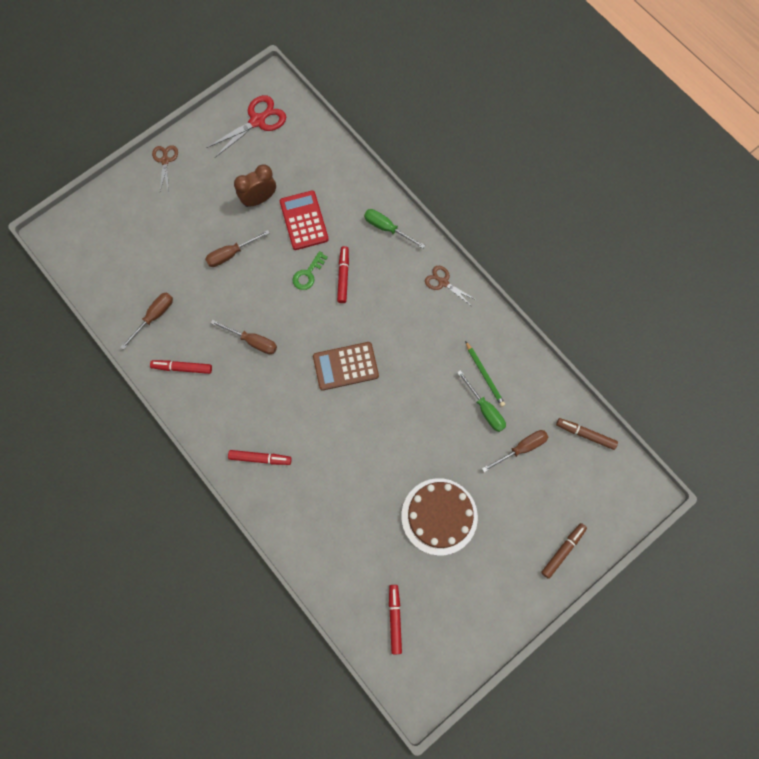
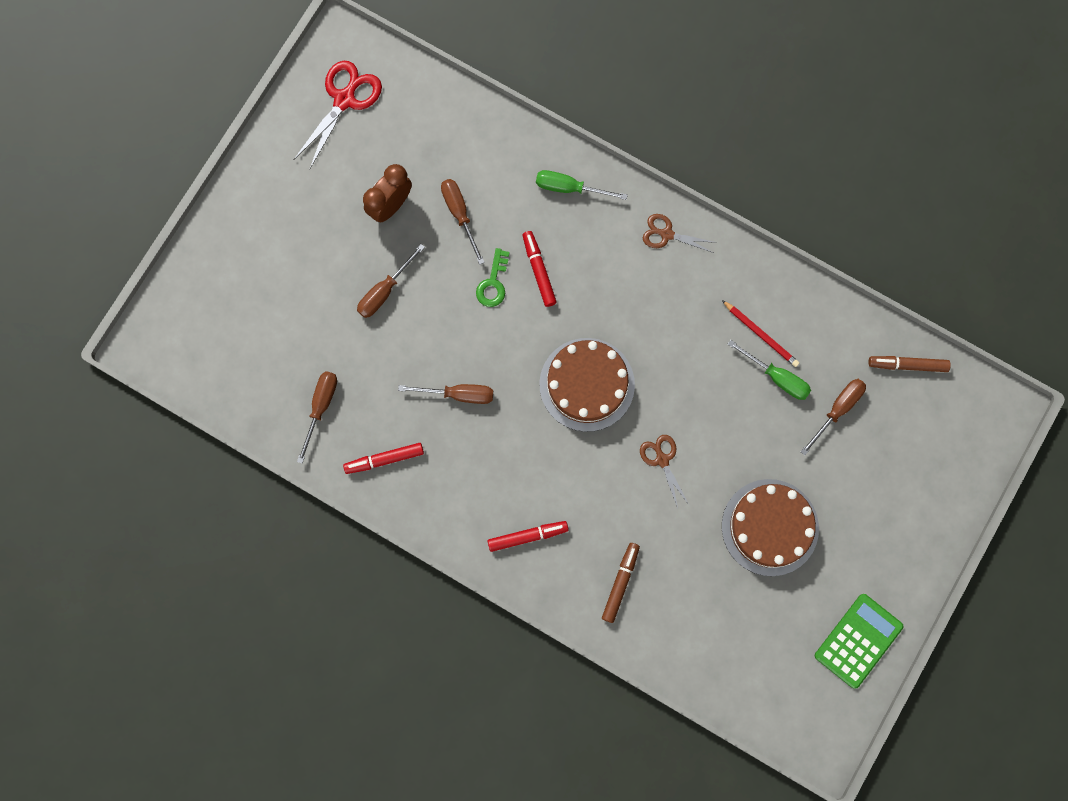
camera: 20 degrees left, 5 degrees up
(165, 160) = (246, 195): brown scissors -> brown scissors (662, 460)
(304, 220) = (459, 214): red calculator -> brown screwdriver
(345, 366) = (587, 384): brown calculator -> brown cake
(395, 619) = (763, 666): red marker -> none
(474, 626) = (858, 641): none -> green calculator
(485, 375) = (761, 334): green pencil -> red pencil
(563, 550) = (929, 514): brown marker -> brown marker (620, 583)

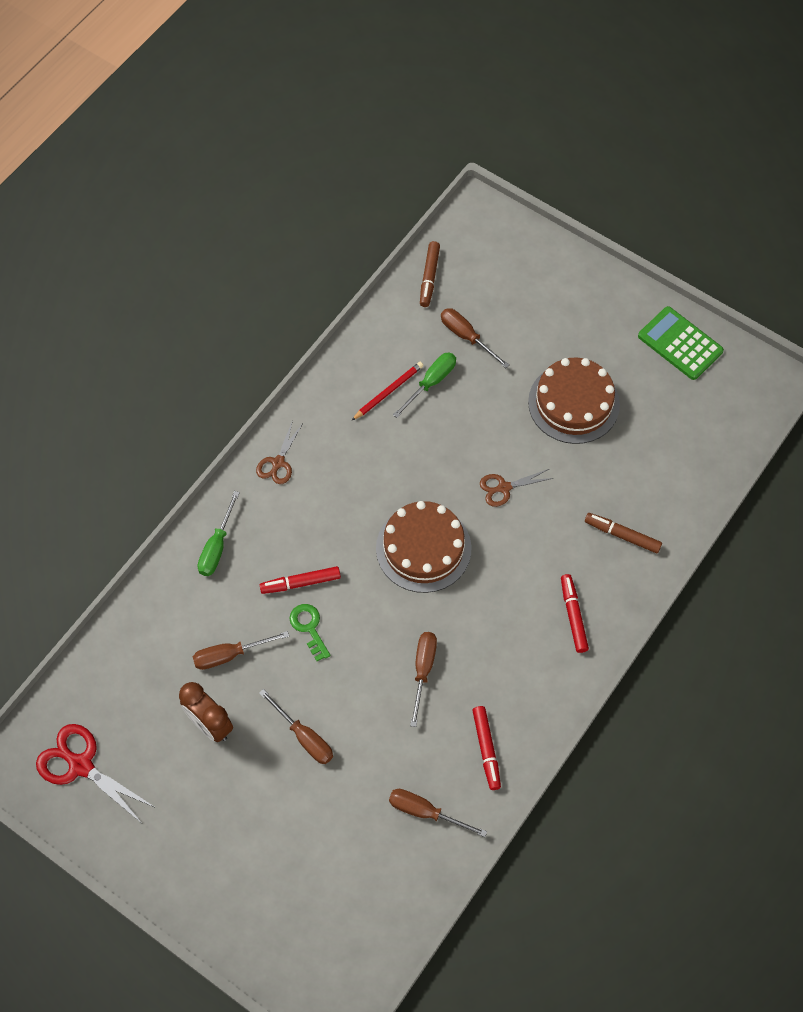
camera: 85 degrees left, 15 degrees down
(493, 283) = (309, 627): green key -> green key turned 135 degrees counterclockwise

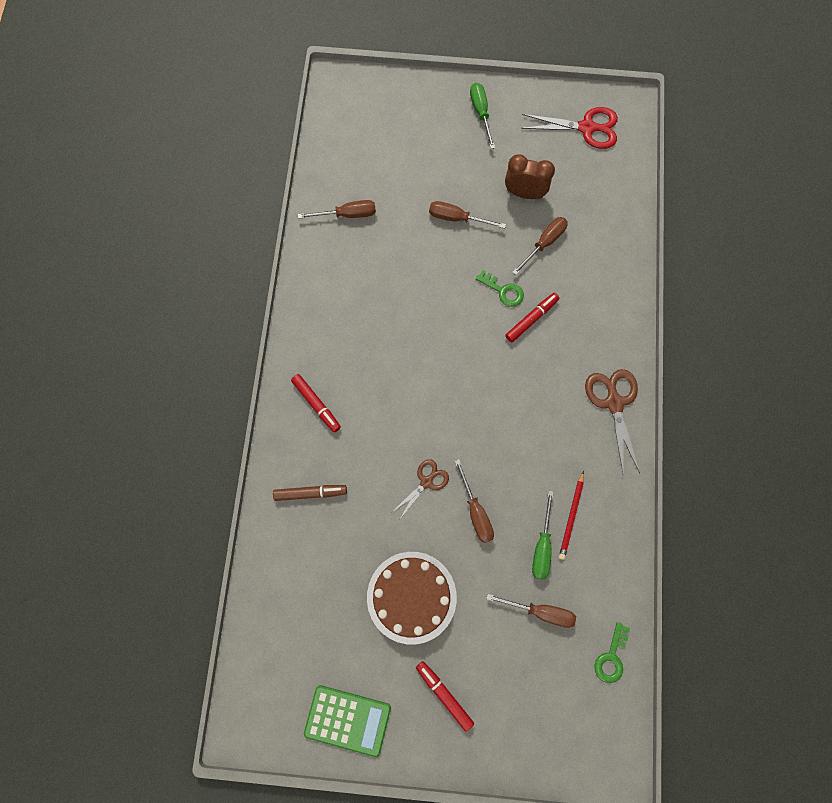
camera: 150 degrees right, 10 degrees up
(217, 547) = (610, 312): green screwdriver -> green screwdriver (481, 113)
(278, 463) = (614, 403): brown scissors -> brown scissors, size x1.63
(423, 548) = (459, 395): brown cake -> none
(423, 670) = (404, 304): brown screwdriver -> brown screwdriver (475, 512)
(429, 277) = (611, 657): brown marker -> green key
(486, 749) = (329, 275): red marker -> red marker (444, 695)

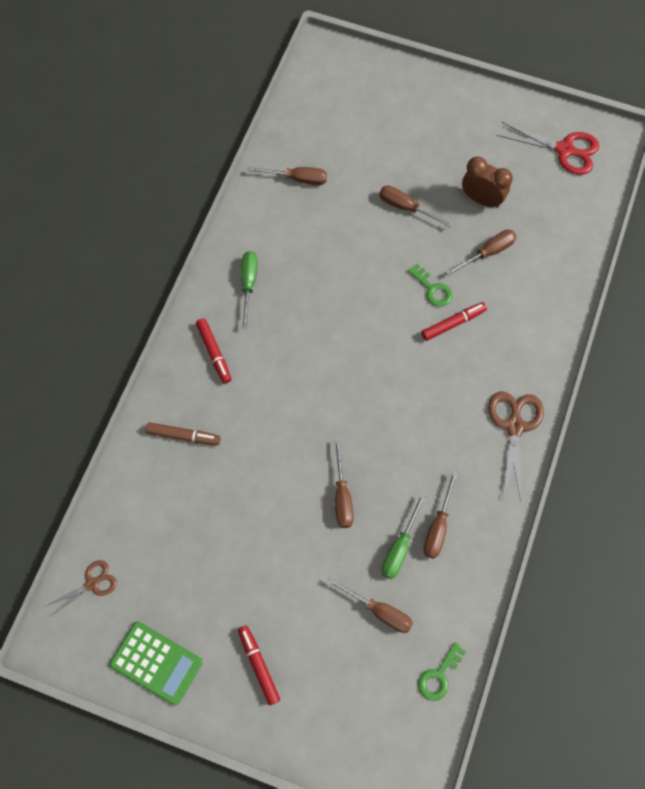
camera: 15 degrees right, 5 degrees down
(411, 597) = (254, 562): brown cake -> none
(426, 482) = (301, 454): brown scissors -> brown scissors (92, 584)
(481, 113) = (460, 111): green screwdriver -> green screwdriver (248, 284)
(571, 517) = (438, 526): red pencil -> brown screwdriver

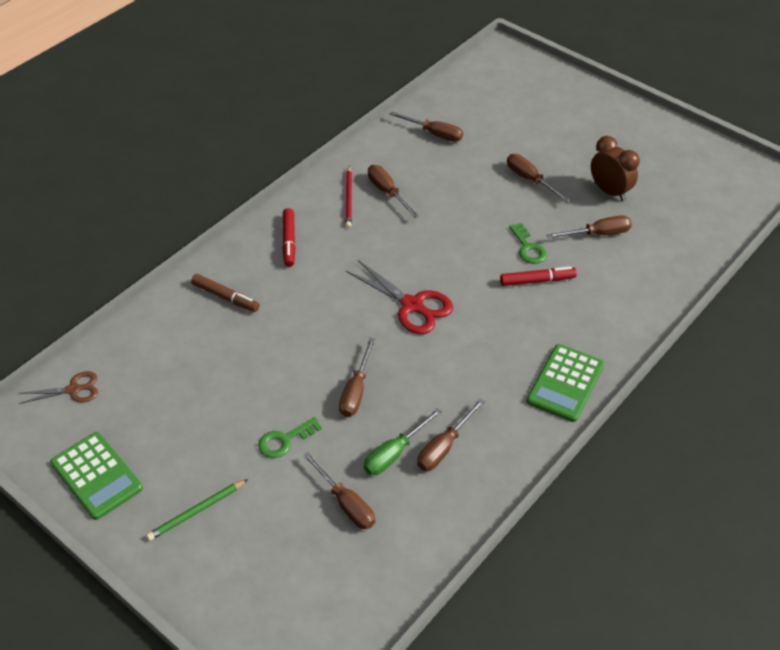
camera: 20 degrees right, 20 degrees down
(248, 284) = (349, 199): green screwdriver -> red pencil
(258, 665) = (196, 511): red marker -> green pencil
(281, 265) = (387, 192): none -> brown screwdriver
(439, 676) = (382, 585): green key -> green key (284, 440)
(514, 426) = (565, 383): brown scissors -> green calculator
(564, 150) = (712, 174): red scissors -> red scissors (412, 305)

